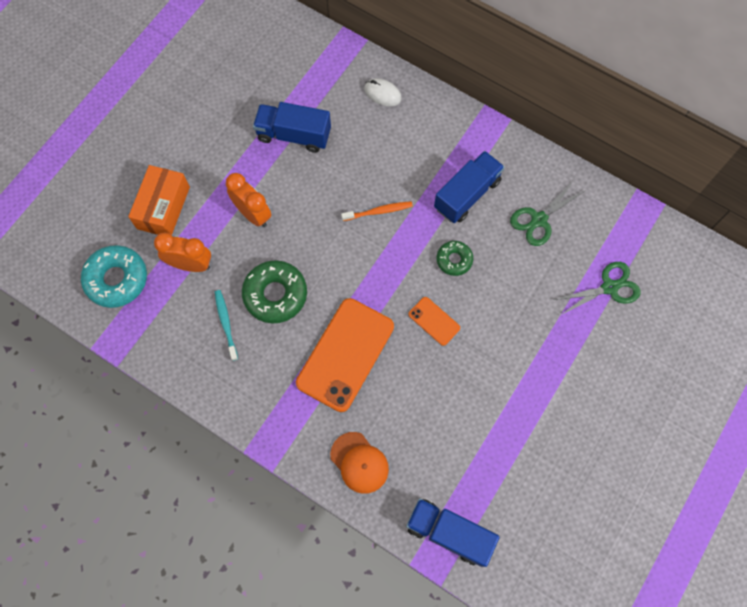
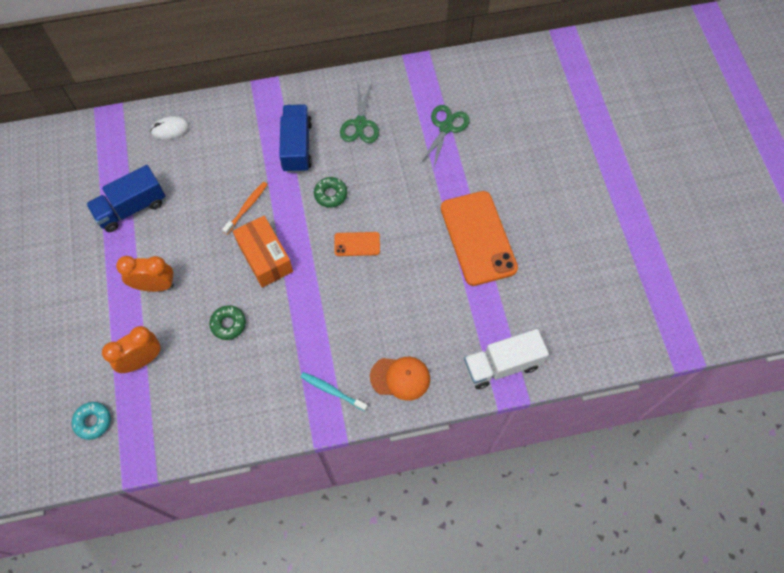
camera: 45 degrees left, 5 degrees down
(117, 279) = (93, 421): turquoise donut -> turquoise donut, size x0.58
(163, 208) = (79, 340): orange box -> orange box (265, 257)
(226, 323) = (211, 375): turquoise toothbrush -> turquoise toothbrush (332, 391)
(275, 294) = (228, 324): green donut -> green donut, size x0.58
(345, 354) = (319, 318): orange phone -> orange phone (478, 238)
(449, 533) = (502, 365): blue truck -> white truck

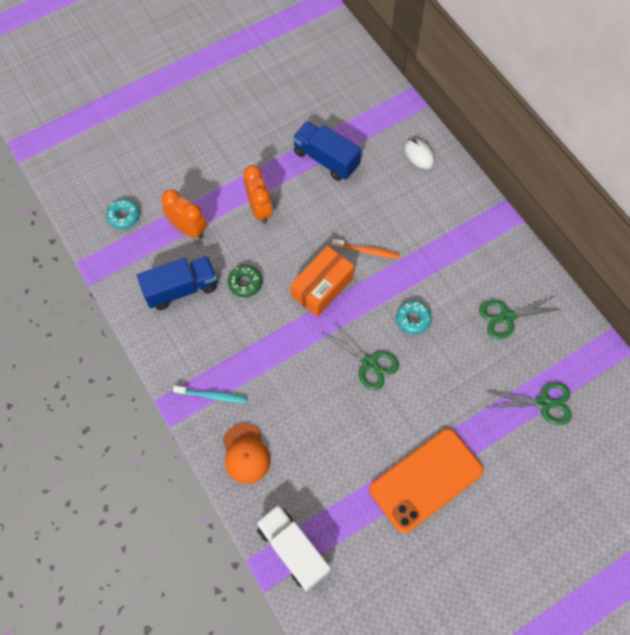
camera: 70 degrees right, 0 degrees up
(297, 146) = (452, 269): blue truck -> blue truck (181, 289)
(330, 194) = (413, 319): green donut -> turquoise donut
(332, 391) = (212, 396): turquoise toothbrush -> turquoise toothbrush turned 90 degrees clockwise
(357, 244) = (369, 363): orange phone -> green scissors

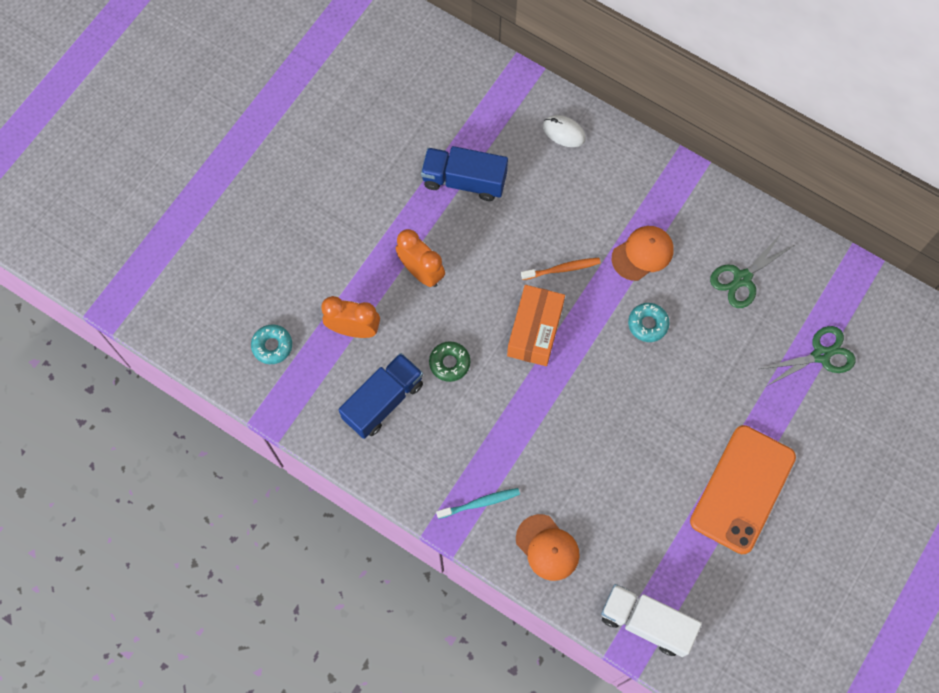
camera: 25 degrees left, 5 degrees up
(369, 363) = (626, 393): green scissors -> none
(435, 265) = (642, 253): none -> orange cap

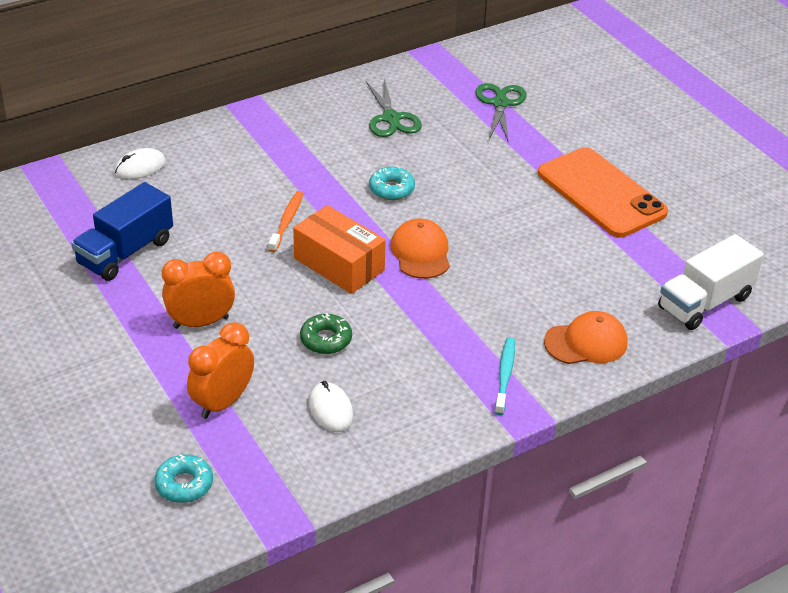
camera: 65 degrees left, 30 degrees down
(383, 401) = (330, 410): blue truck -> white mouse
(642, 253) = (315, 166): orange cap -> orange cap (420, 252)

